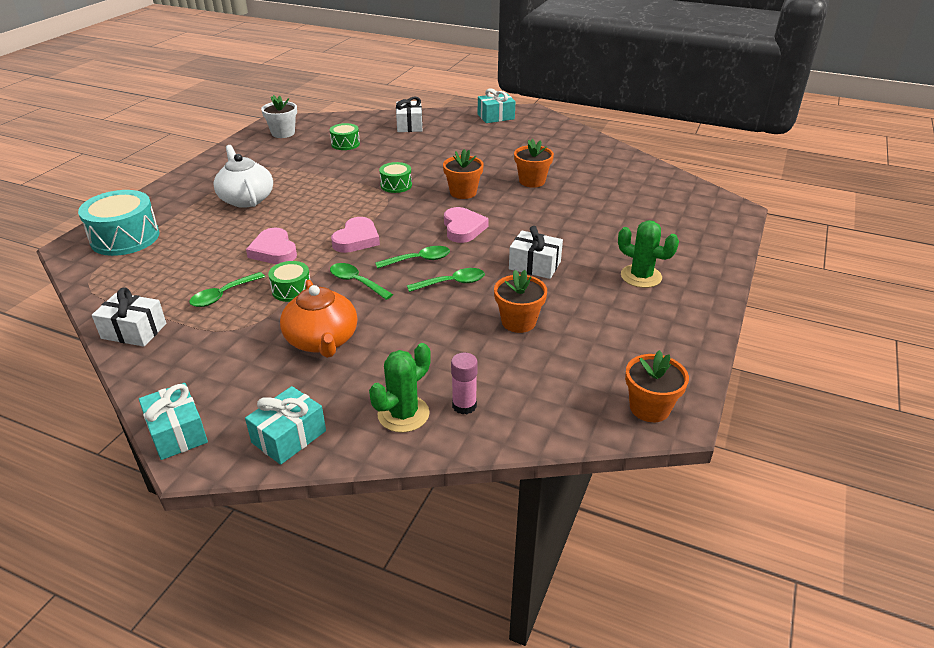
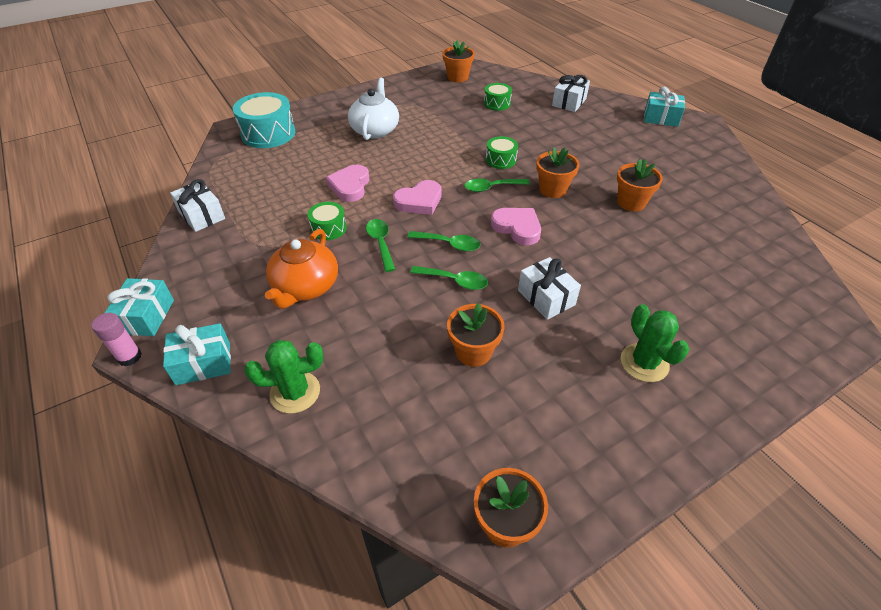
camera: 35 degrees right, 10 degrees up
(223, 295) = (280, 211): green spoon -> green spoon (491, 188)
(283, 133) = (457, 77): white flower pot -> orange flower pot
(463, 228) = (517, 228): pink heart -> pink heart turned 75 degrees counterclockwise
(464, 405) = (347, 413): pink glue stick -> pink glue stick (129, 357)

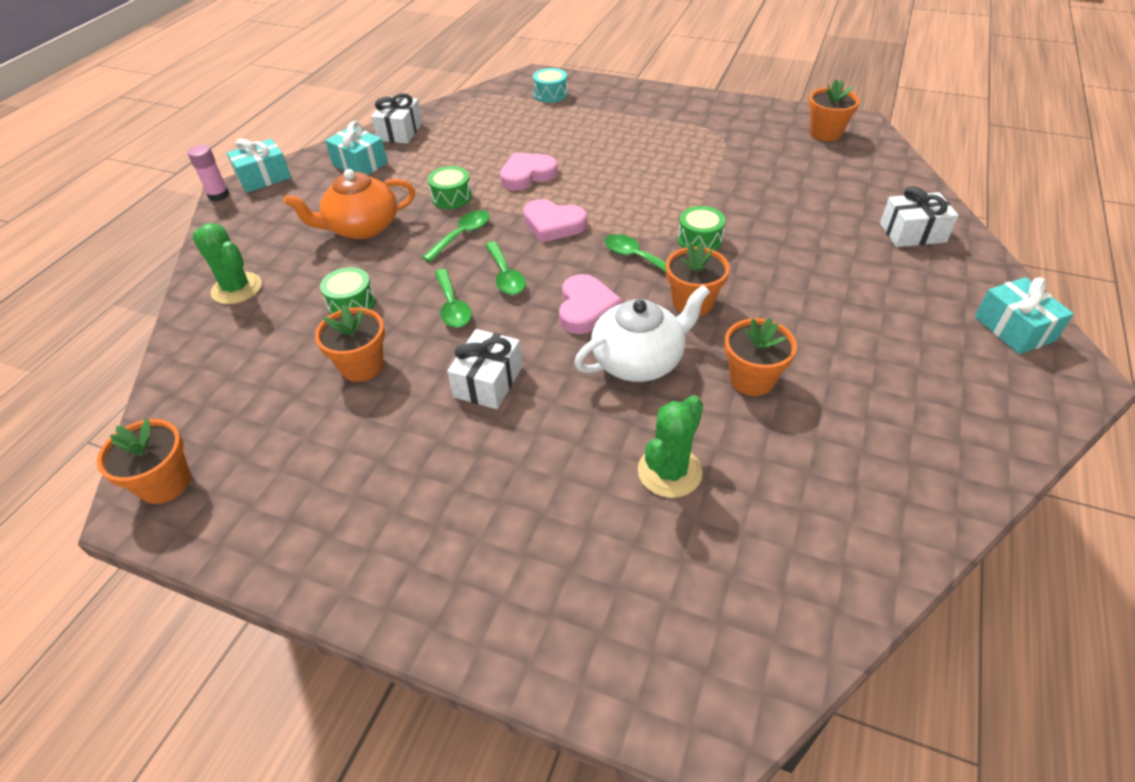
camera: 55 degrees right, 0 degrees up
(203, 363) = (235, 229): turquoise gift -> turquoise gift (360, 164)
(268, 133) = (550, 94): turquoise drum -> turquoise drum, size x0.54
(375, 130) = (638, 140): white teapot -> white teapot (639, 360)
(497, 103) = (814, 184): green drum -> green drum (351, 303)
(644, 363) = (449, 506): green cactus -> green cactus (669, 471)

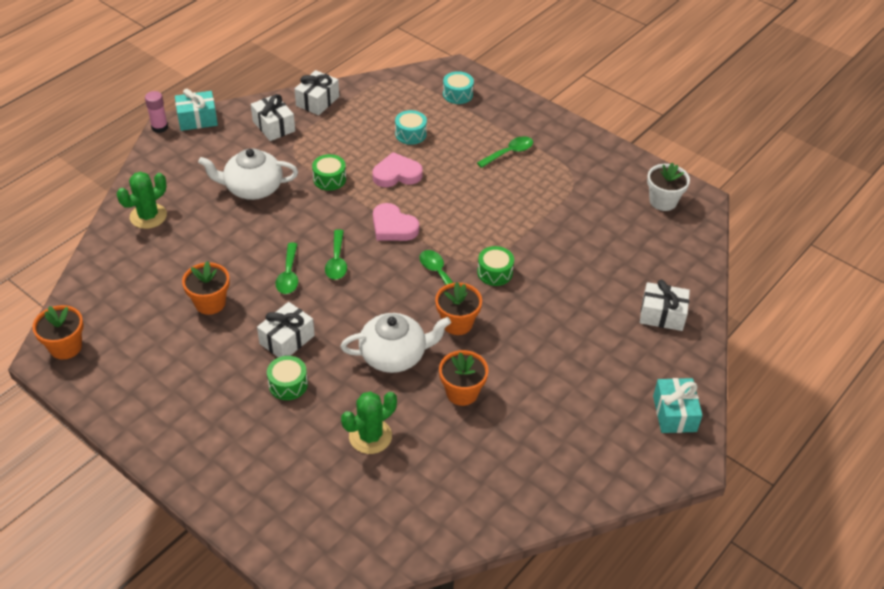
camera: 15 degrees right, 0 degrees up
(237, 288) = (148, 216): green cactus -> green cactus turned 75 degrees clockwise
(351, 303) = (221, 252): green drum -> green drum (288, 384)
(360, 164) = (274, 126): turquoise gift -> white gift
(362, 227) = (252, 188): orange teapot -> white teapot
(462, 235) = (321, 217): green spoon -> green spoon (509, 153)
(521, 137) = (410, 134): none -> turquoise drum
(586, 308) = (380, 305): pink heart -> none
(825, 133) = (663, 201): orange flower pot -> white flower pot

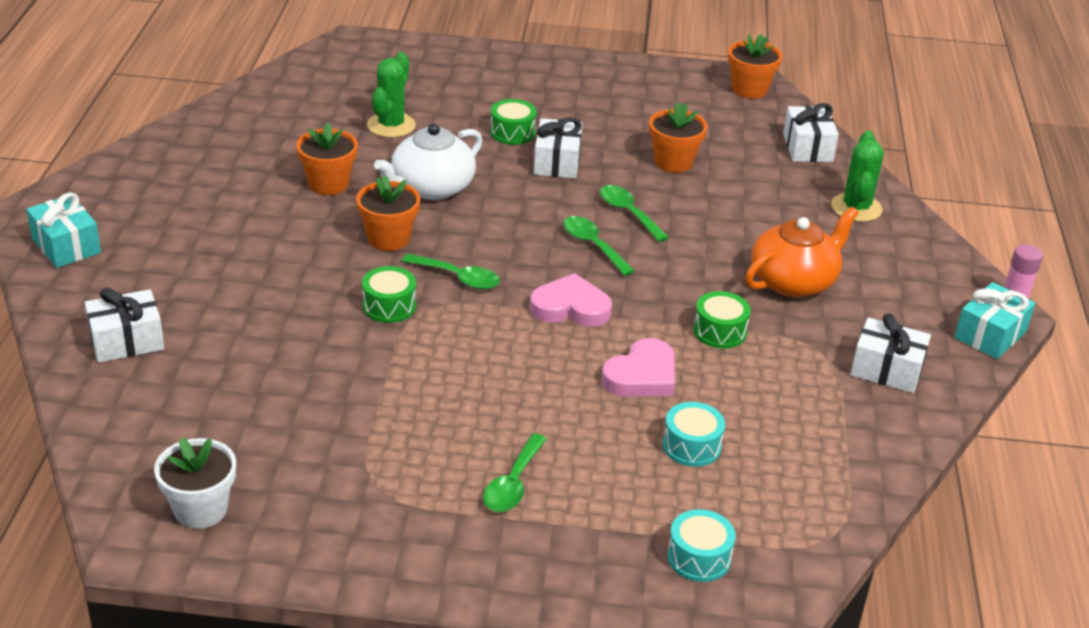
camera: 145 degrees right, 10 degrees down
(252, 188) = (794, 281): white teapot -> orange teapot
(317, 101) = (886, 436): white gift -> white gift (807, 147)

